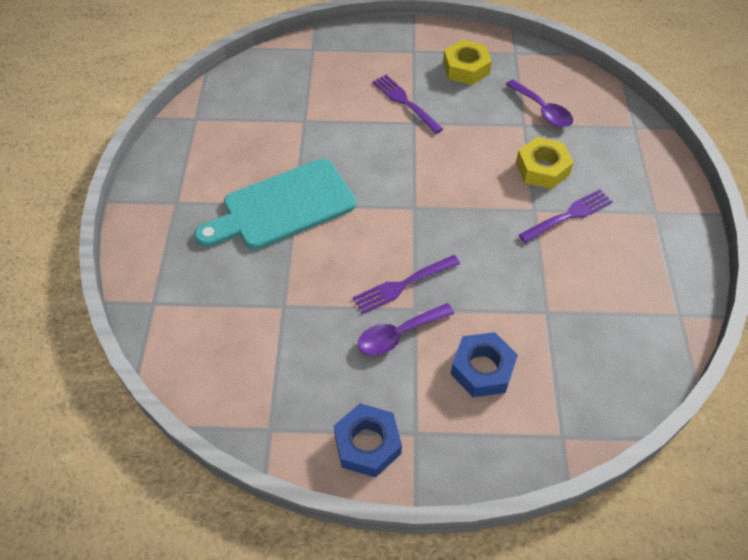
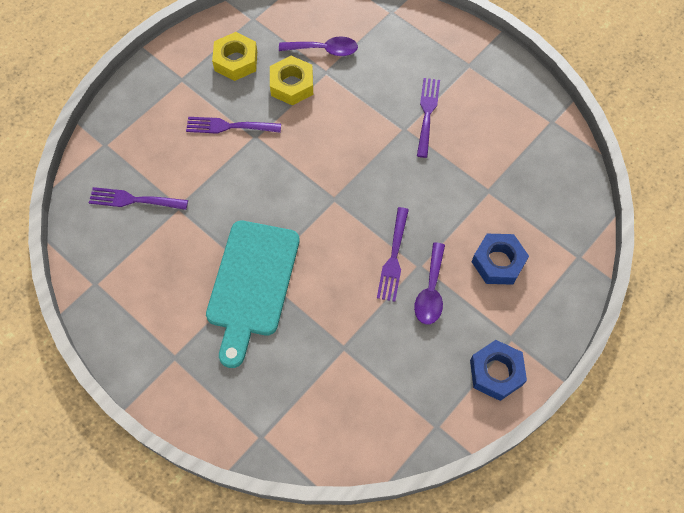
camera: 50 degrees left, 10 degrees up
(284, 93) = (134, 200): none -> purple fork
(542, 169) = (375, 95): yellow nut -> yellow nut (292, 85)

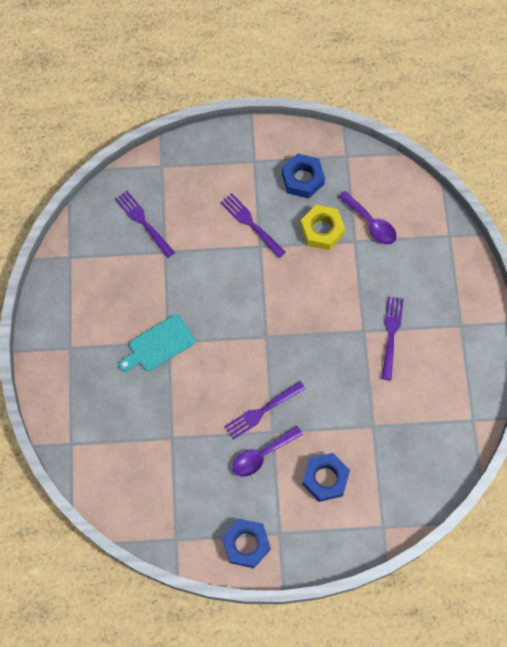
camera: 45 degrees right, 5 degrees up
(236, 61) = (302, 179): yellow nut -> blue nut
(252, 284) = (158, 344): turquoise cutting board -> turquoise cutting board, size x0.61
(427, 114) = (391, 334): purple fork -> purple fork turned 45 degrees counterclockwise

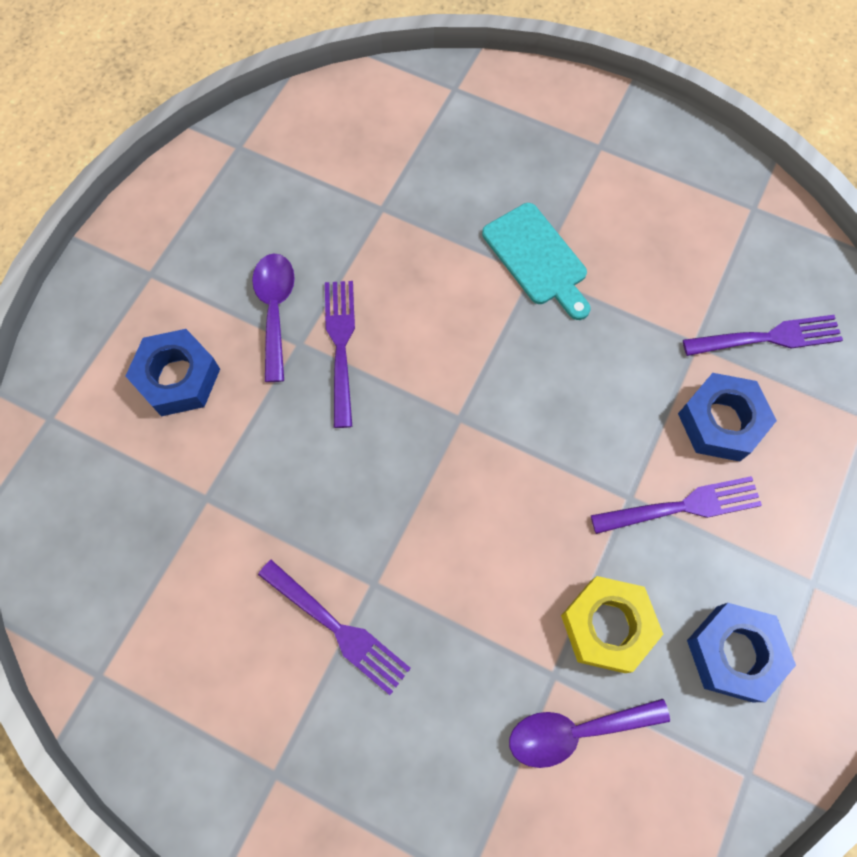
camera: 120 degrees right, 0 degrees up
(158, 344) = (537, 258): turquoise cutting board -> turquoise cutting board turned 150 degrees clockwise
(246, 544) = (167, 224): blue nut -> blue nut (721, 422)

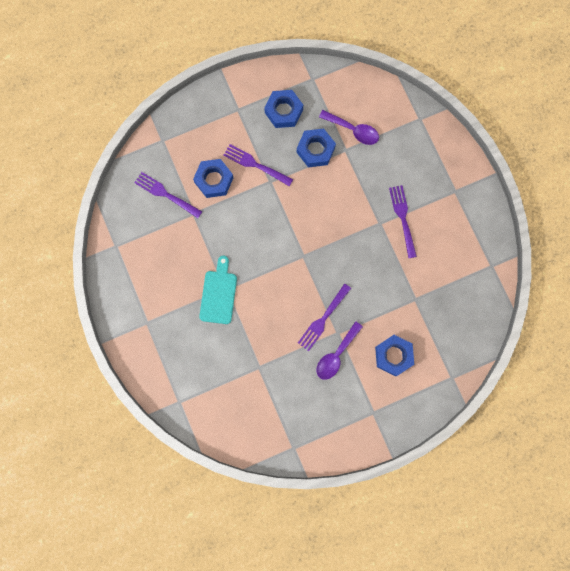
camera: 140 degrees left, 10 degrees up
(607, 626) = (315, 150): yellow nut -> blue nut

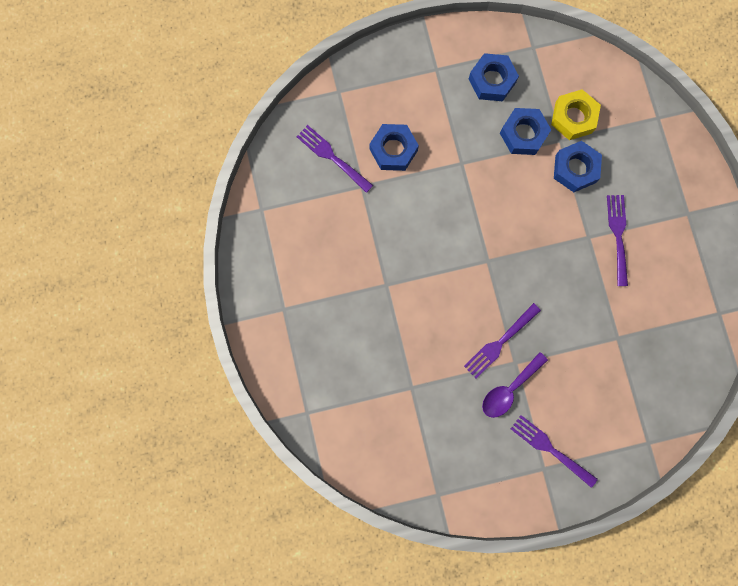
camera: 10 degrees right, 0 degrees up
(218, 294) = (377, 289): turquoise cutting board -> none
(255, 164) = (447, 139): purple fork -> purple fork (550, 449)
(353, 130) = (573, 118): purple spoon -> yellow nut
(393, 355) = (580, 403): blue nut -> blue nut (575, 169)

